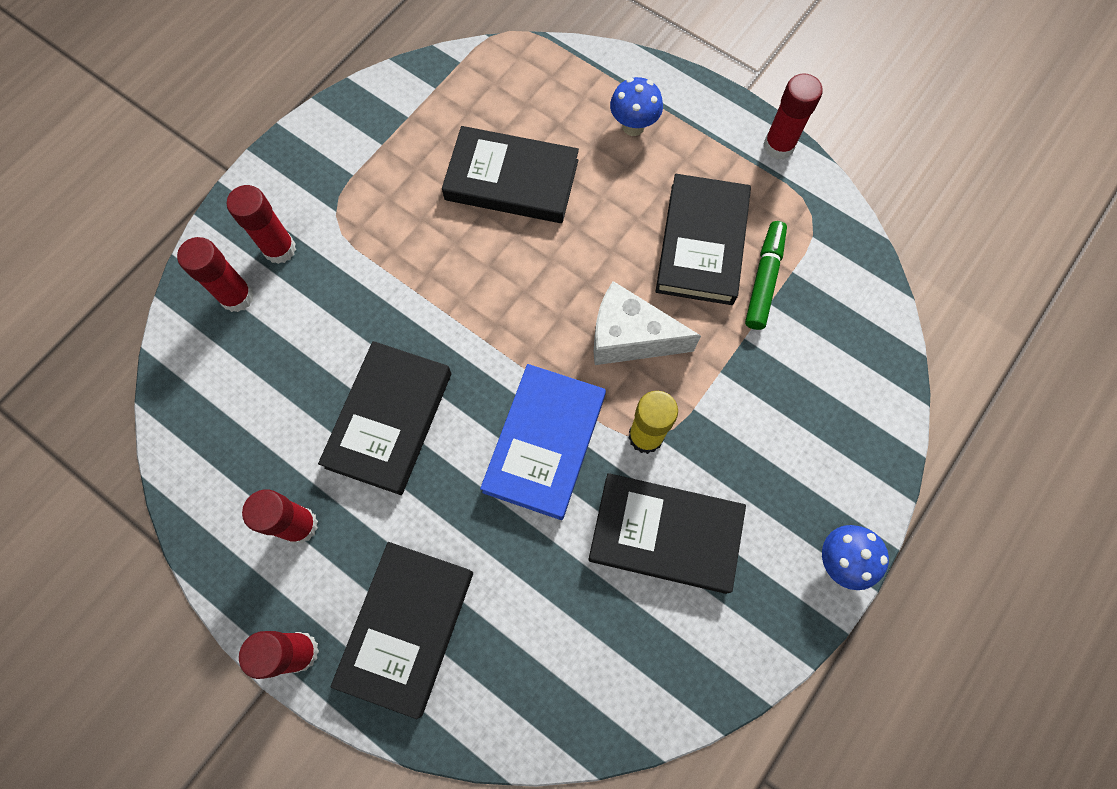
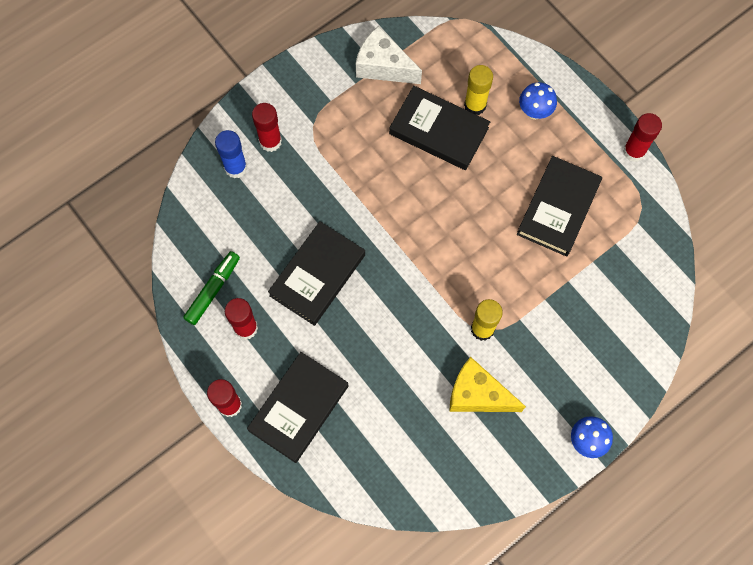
camera: 15 degrees right, 0 degrees up
(237, 297) = (236, 168): red glue stick -> blue glue stick
(544, 443) = (415, 316): blue book -> none
(551, 136) = (475, 105): none -> yellow glue stick
(629, 337) = (490, 261): white cheese -> white cheese (383, 66)
(665, 534) = (477, 394): black book -> yellow cheese
(763, 279) = (593, 244): green marker -> green marker (213, 290)

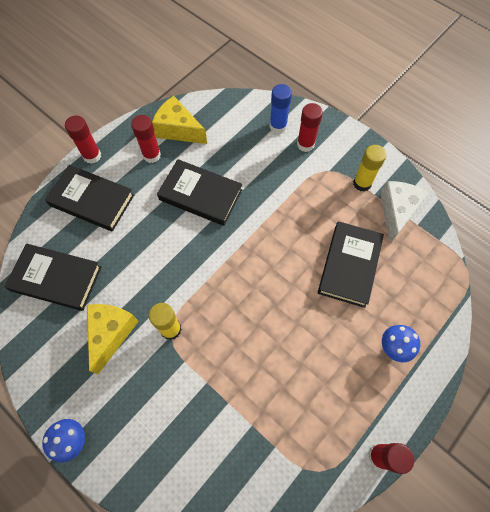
camera: 80 degrees right, 5 degrees down
(213, 290) = (178, 130): green marker -> yellow cheese
(475, 105) = (383, 292): yellow glue stick -> yellow glue stick (362, 183)
(558, 208) = (299, 383): black book -> black book (56, 279)

